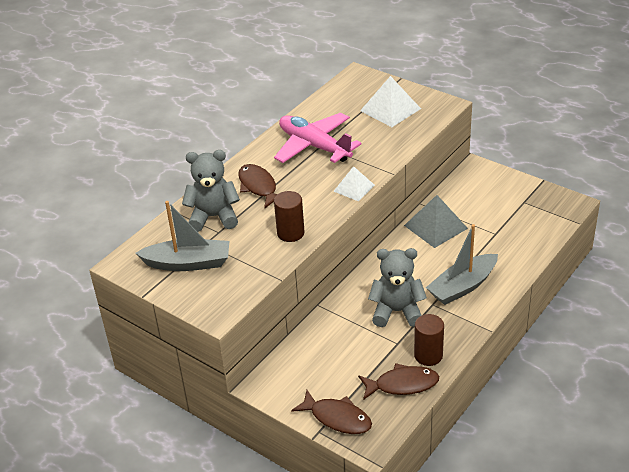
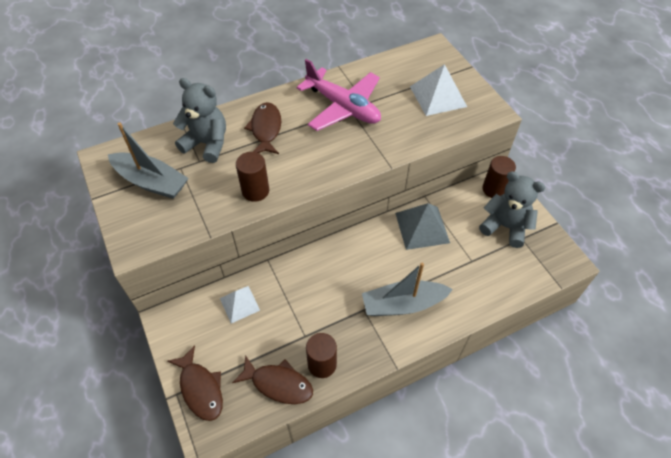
camera: 25 degrees right, 15 degrees up
(314, 146) = (343, 107): pink plane -> pink plane turned 150 degrees clockwise
(354, 188) = (345, 167): white pyramid -> white pyramid (239, 304)
(397, 311) = (327, 301): grey teddy bear -> grey teddy bear (505, 227)
(475, 175) = (494, 189): none -> brown cylinder

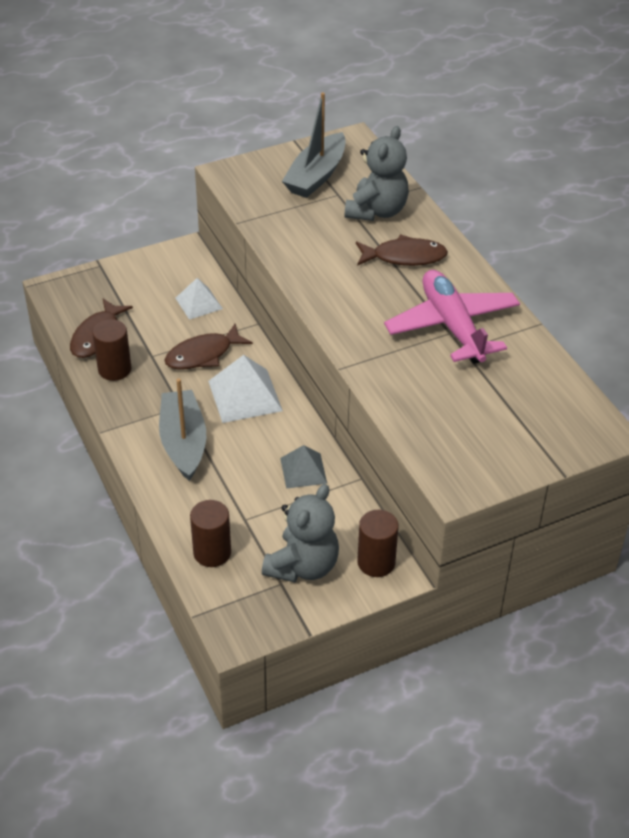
camera: 90 degrees right, 10 degrees down
(200, 388) = (102, 281): brown fish -> brown fish (203, 355)
(255, 191) = (301, 252): brown cylinder -> brown cylinder (212, 552)
(343, 107) = (452, 326): pink plane -> pink plane turned 120 degrees clockwise
(422, 227) = (303, 470): grey pyramid -> grey pyramid, size x0.64
(438, 96) = (485, 426): white pyramid -> white pyramid (245, 395)

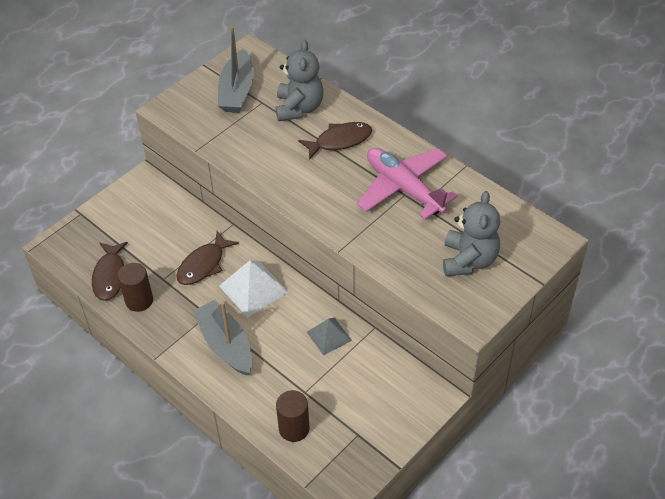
camera: 20 degrees left, 5 degrees up
(199, 303) = (177, 221): white pyramid -> none
(303, 566) = (367, 414): grey teddy bear -> grey teddy bear (469, 260)
(376, 562) = (419, 392): brown cylinder -> none

